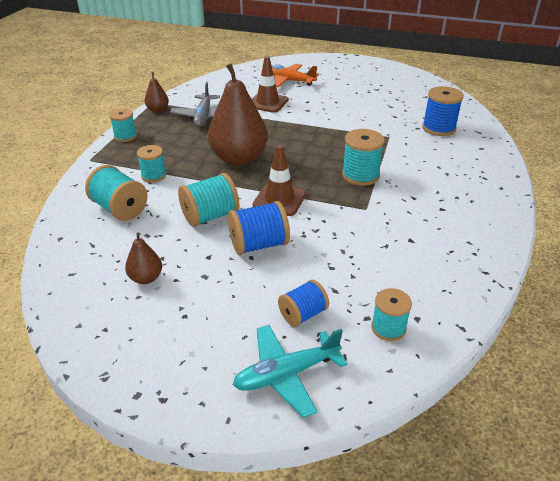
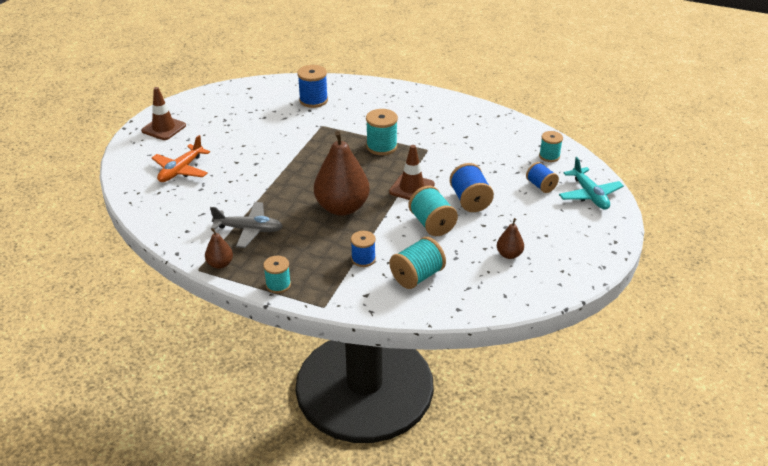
camera: 85 degrees left, 0 degrees up
(153, 175) = (363, 259): turquoise spool -> blue spool
(267, 103) = (230, 186): brown traffic cone -> brown traffic cone (163, 128)

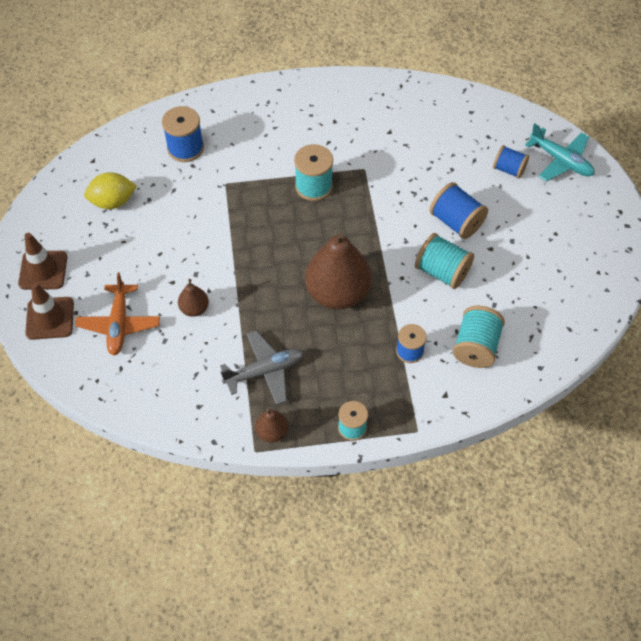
camera: 30 degrees left, 20 degrees up
(240, 111) = (113, 202): none -> yellow lemon
(411, 188) = (387, 232): brown traffic cone -> brown traffic cone (50, 318)
(509, 254) = (539, 276): brown pear -> brown pear (194, 309)
(549, 156) = (490, 123): turquoise spool -> none

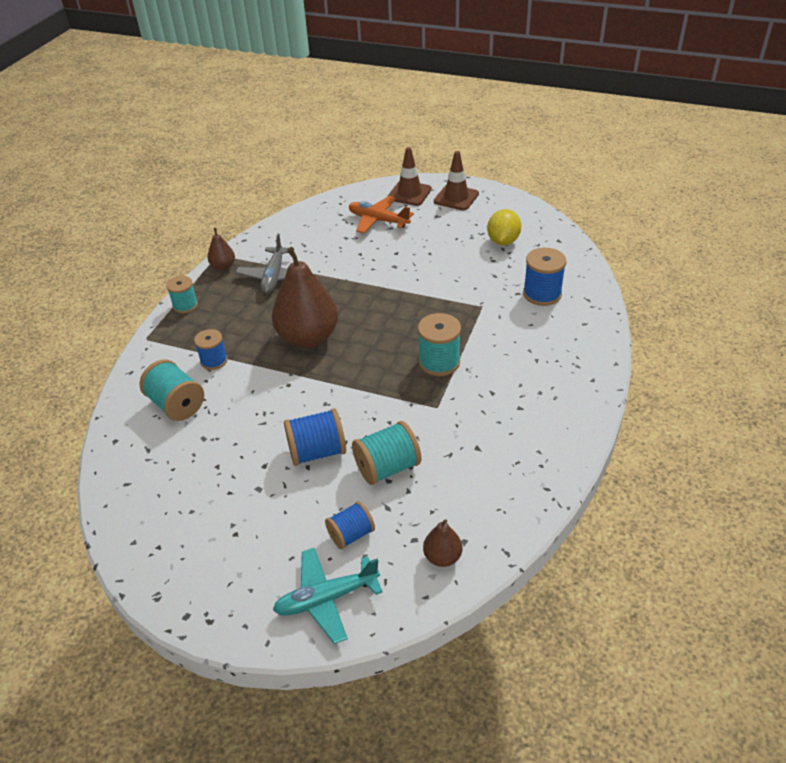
camera: 120 degrees right, 15 degrees down
(194, 309) = (361, 257): brown pear -> brown pear (442, 557)
(442, 271) = (270, 415): turquoise spool -> turquoise spool (387, 467)

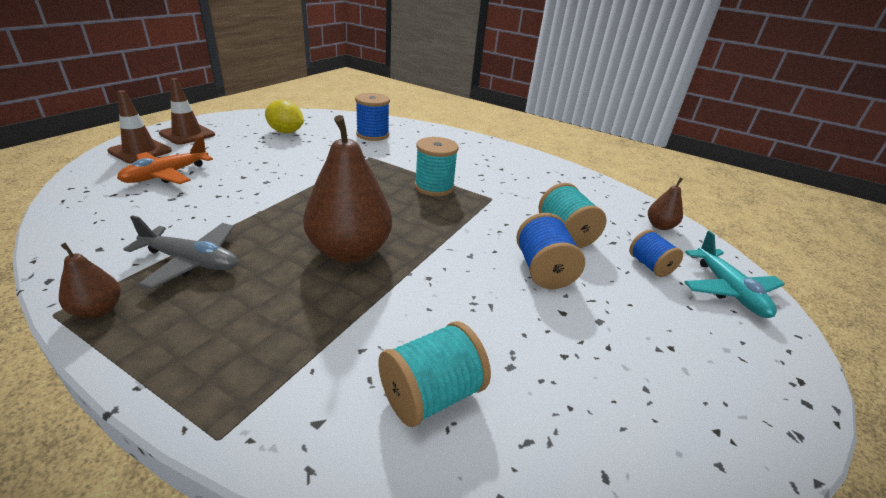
camera: 85 degrees left, 10 degrees down
(185, 305) = (164, 369): turquoise spool -> none
(214, 361) = (345, 342): blue spool -> none

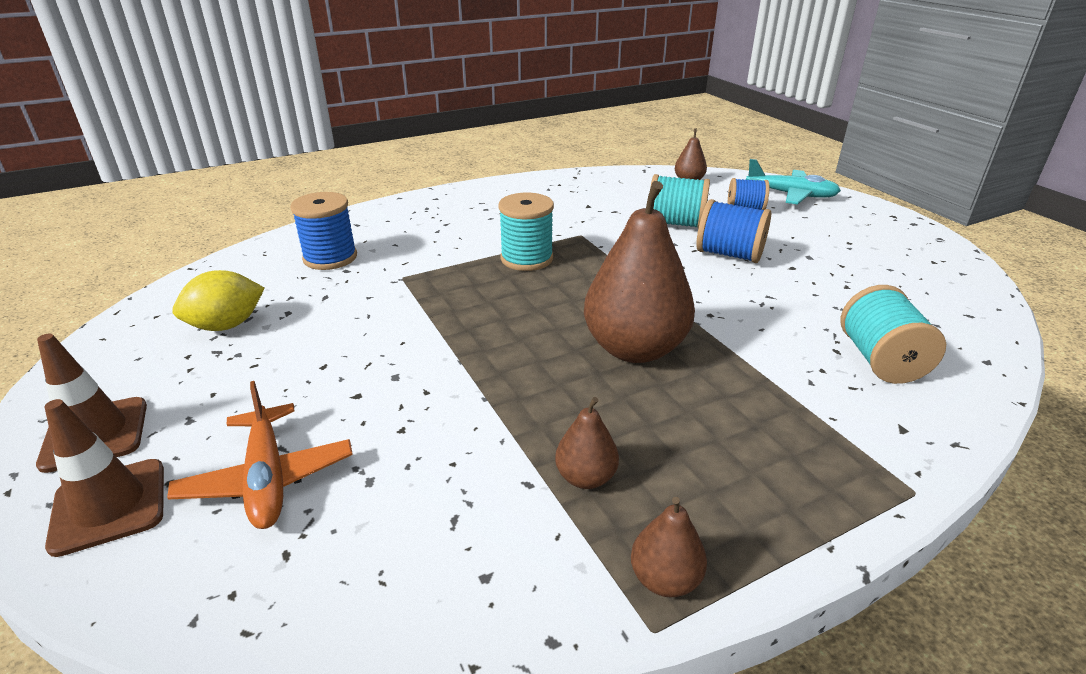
camera: 55 degrees left, 0 degrees up
(191, 262) = (586, 477): grey plane -> brown pear

